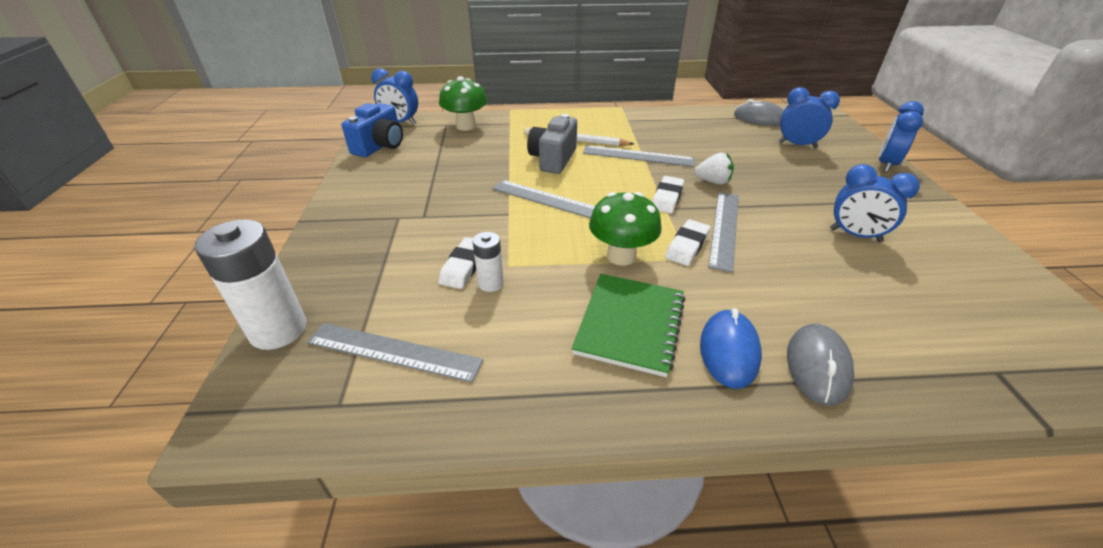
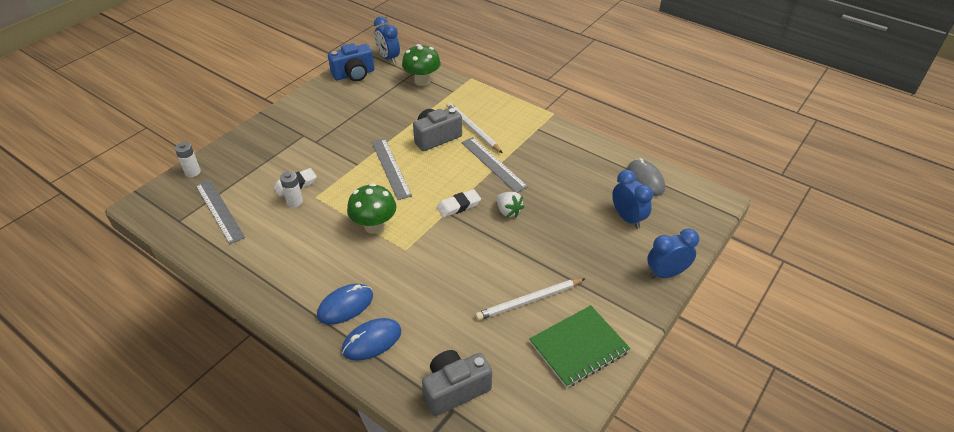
camera: 40 degrees right, 5 degrees up
(278, 330) = (192, 172): white battery -> white battery, size x0.53
(630, 325) = (323, 263): green notebook -> green notebook (578, 347)
(687, 246) = (417, 242): white eraser -> none
(724, 228) = (457, 246): grey ruler -> none
(817, 366) = (372, 341): grey mouse -> blue mouse
(855, 235) = (529, 301): blue clock -> white pencil
(961, 351) = (455, 389): none -> grey camera

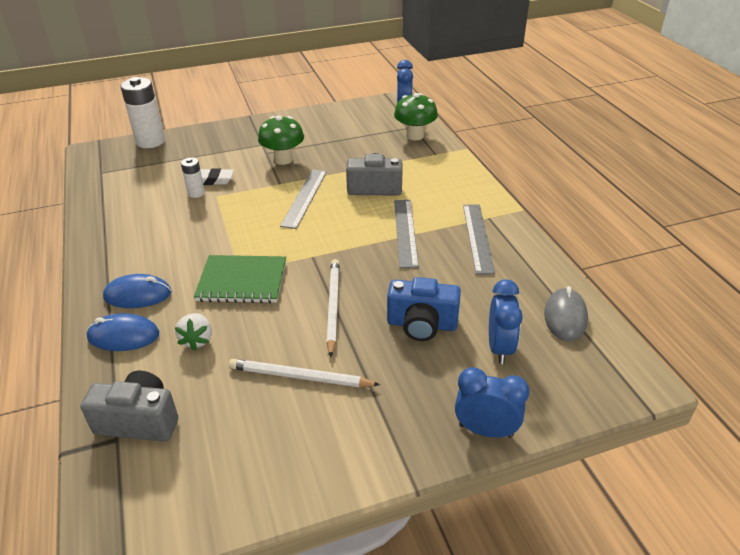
camera: 35 degrees right, 5 degrees down
(192, 172) = (150, 141): white battery -> white battery, size x1.90
(219, 210) = (135, 177): grey ruler -> grey ruler (477, 237)
(354, 74) = (358, 111): blue camera -> blue camera (422, 324)
(374, 226) = (236, 240): green mushroom -> green mushroom (283, 159)
(459, 206) = (330, 255): white eraser -> none
(472, 129) = (418, 193): white pencil -> white pencil (333, 306)
(508, 211) = (373, 281): white strawberry -> white strawberry (197, 340)
(578, 347) = (299, 452): green notebook -> green notebook (242, 281)

